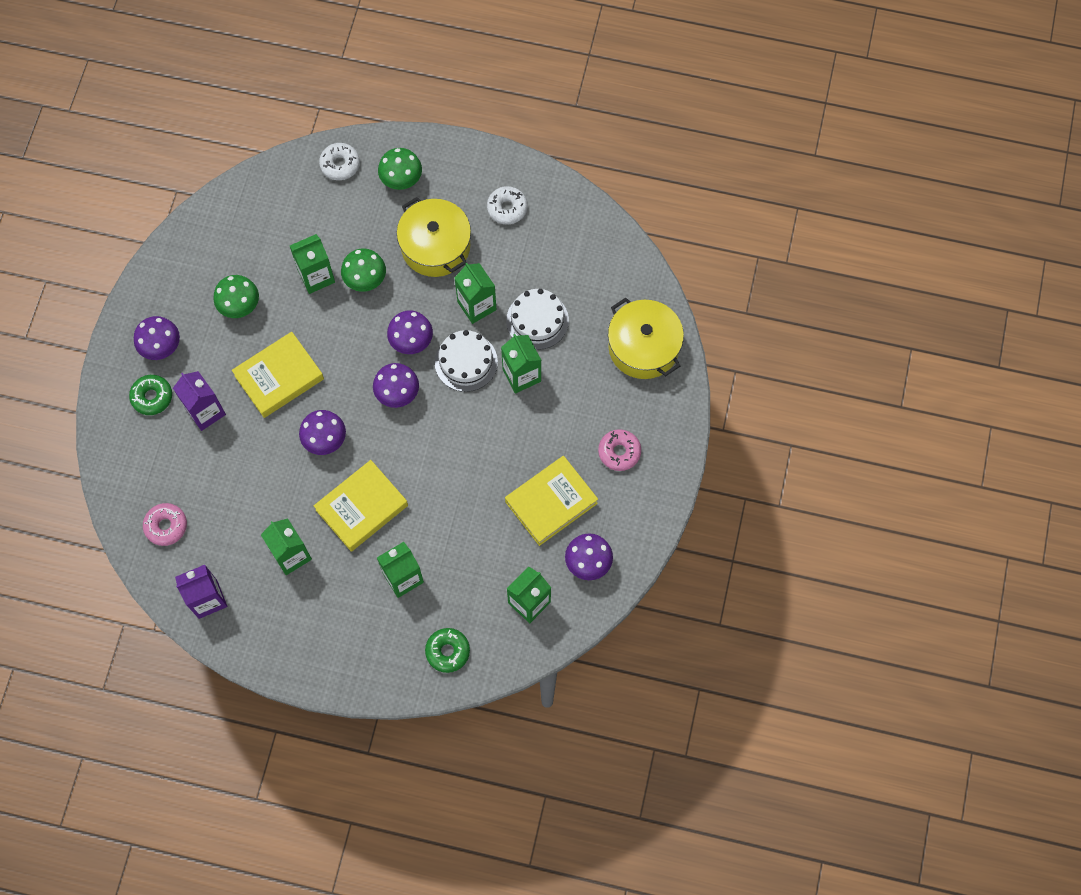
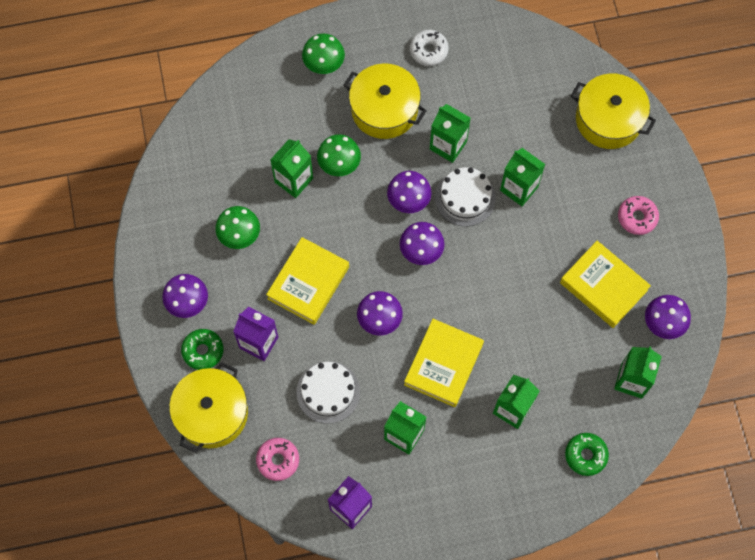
camera: 25 degrees left, 0 degrees up
(130, 457) = (212, 413): none -> yellow pot
(340, 164) = (262, 74): white donut -> none
(537, 320) = (506, 135): white cake -> white cake (328, 392)
(551, 502) = (603, 286): yellow book -> yellow book turned 75 degrees counterclockwise

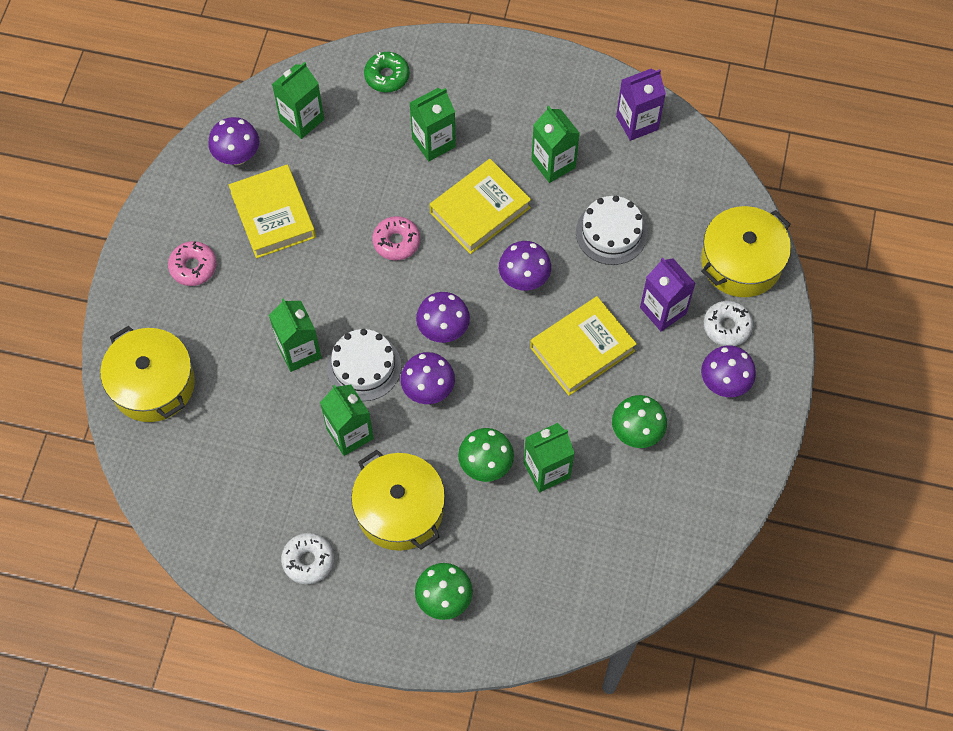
camera: 155 degrees left, 5 degrees down
(203, 351) = (727, 327): green donut -> white donut
(278, 460) = (690, 192): pink donut -> pink donut (396, 242)

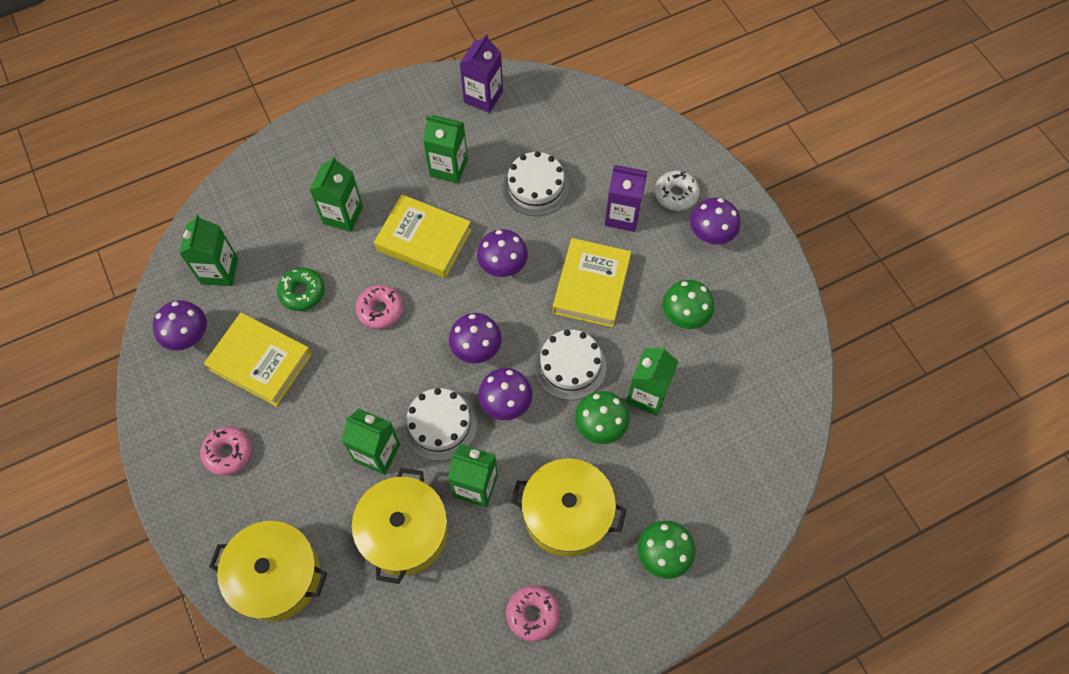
camera: 40 degrees left, 0 degrees up
(308, 560) = (532, 614): white donut -> pink donut
(387, 76) = (261, 191): green donut -> green donut (302, 292)
(480, 210) = (424, 240): yellow book -> yellow book turned 75 degrees counterclockwise
(505, 399) = (570, 366): none -> white cake
(741, 262) = (644, 143): yellow pot -> yellow pot (404, 532)

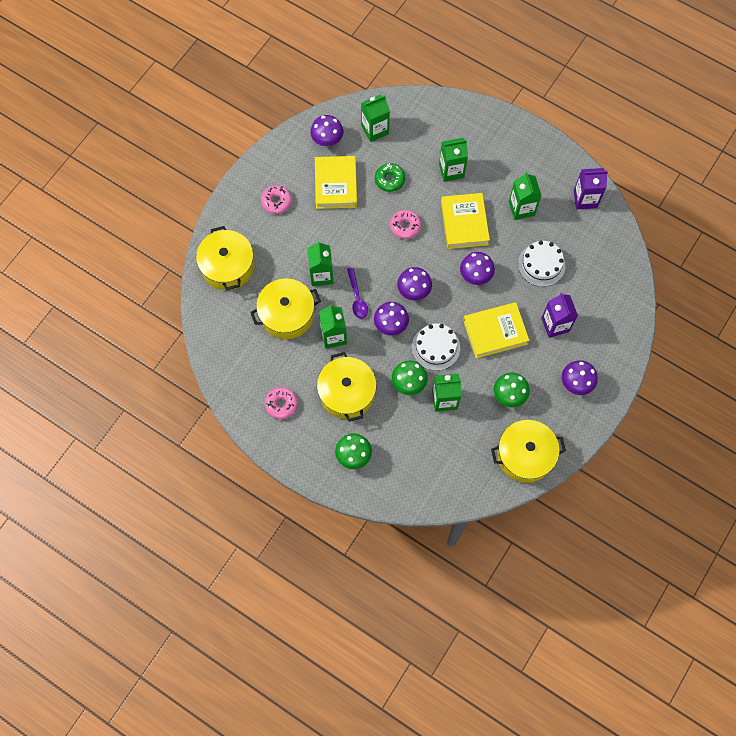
camera: 60 degrees right, 5 degrees up
(440, 425) = (357, 298): white cake -> purple spoon
(676, 194) = (591, 348): white donut -> none
(772, 342) = (525, 455): none -> yellow pot

